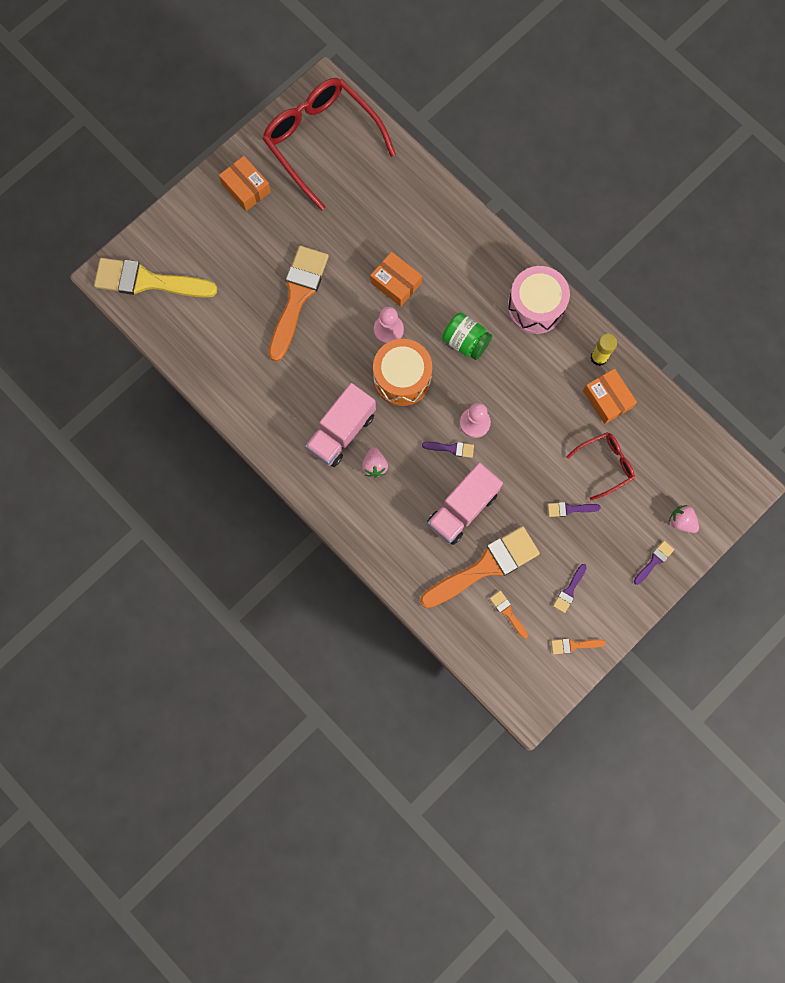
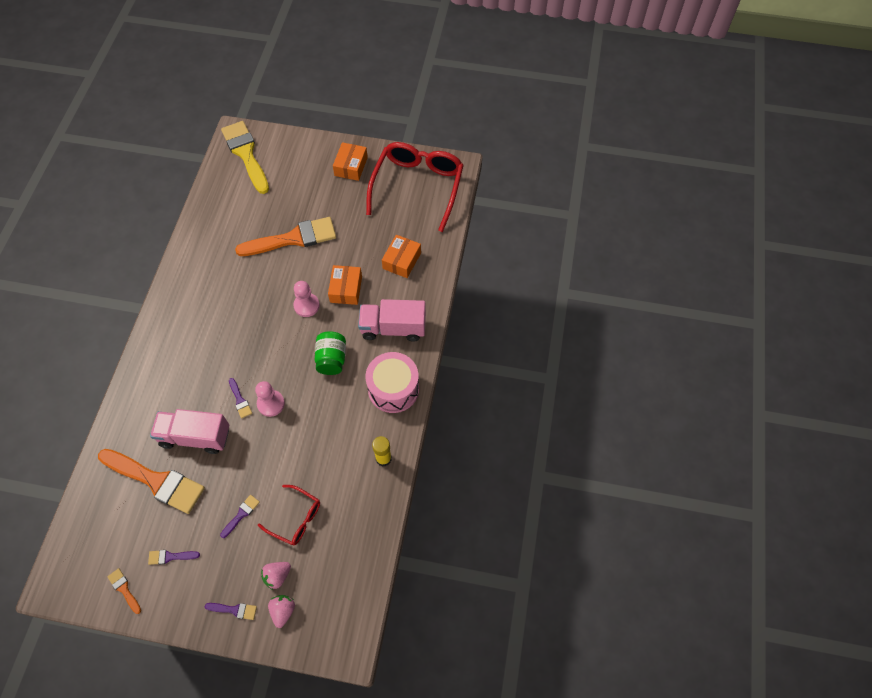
camera: 55 degrees right, 15 degrees down
(341, 432) = (208, 322): pink truck -> pink truck (393, 328)
(374, 465) = (195, 358): pink strawberry -> pink strawberry (277, 576)
(402, 378) = (275, 335): orange drum -> none
(508, 612) = (126, 520): orange brush -> none
(570, 509) = (241, 514): purple brush -> purple brush turned 75 degrees clockwise
(607, 399) = (353, 486): orange box -> orange box (402, 261)

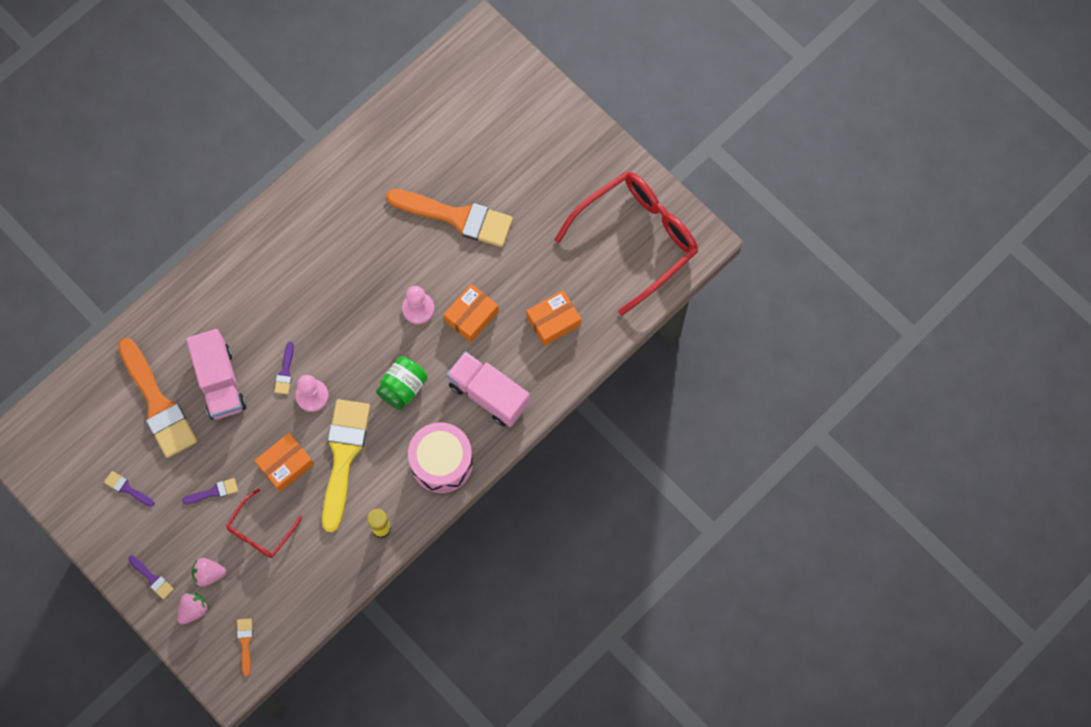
camera: 35 degrees right, 10 degrees up
(124, 589) = (70, 491): orange brush -> orange brush (245, 643)
(195, 436) = (220, 382): pink truck -> pink truck turned 150 degrees counterclockwise
(246, 154) = (476, 73): yellow brush -> yellow brush (343, 456)
(296, 518) = (260, 531): red glasses -> red glasses turned 60 degrees clockwise
(351, 166) = (581, 164): orange box -> orange box (286, 465)

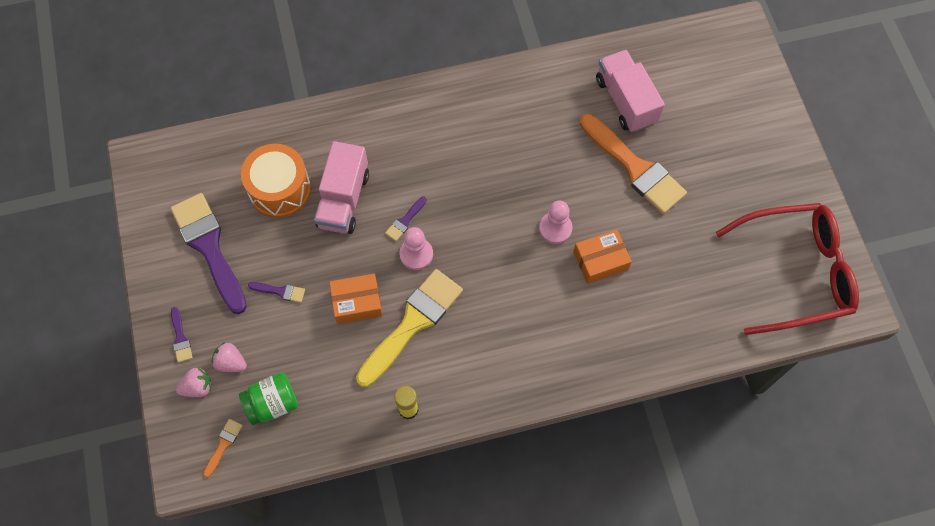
camera: 30 degrees right, 5 degrees down
(127, 488) = (209, 247): purple brush -> purple brush, size x2.42
(157, 404) = (280, 189): orange brush -> orange drum
(260, 531) = (299, 349): red glasses -> none
(403, 387) = (502, 291): green jar -> green jar (272, 403)
(442, 462) = (499, 379): pink drum -> none
(488, 394) = (578, 340): pink truck -> pink truck (625, 101)
(553, 321) = (676, 305): orange box -> none

